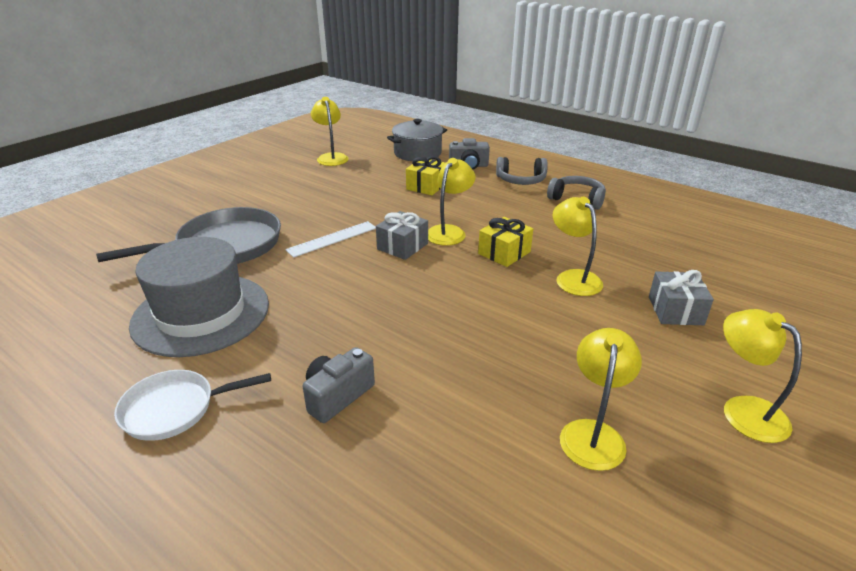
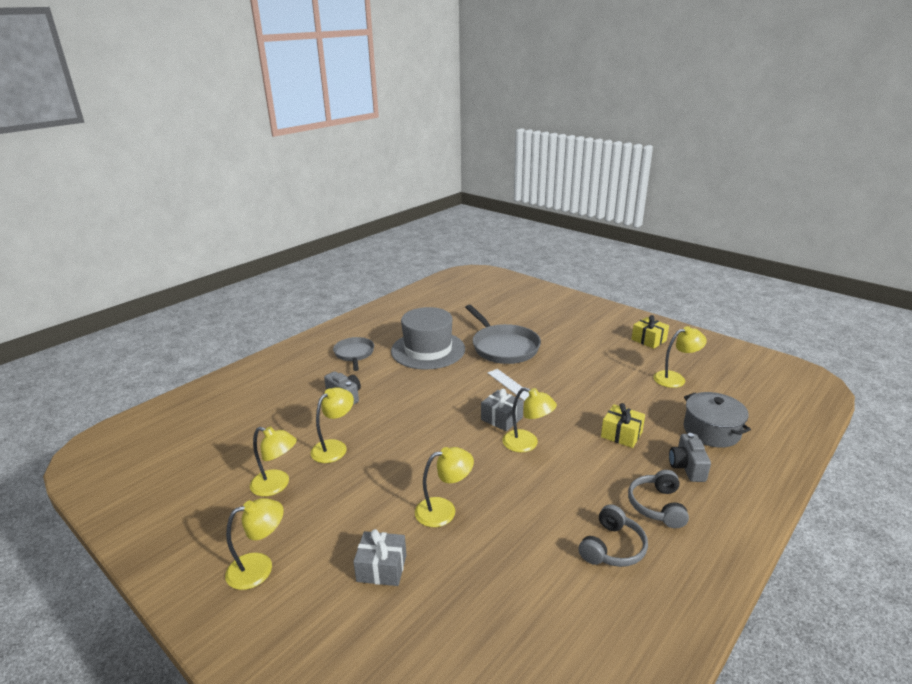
camera: 95 degrees right, 5 degrees down
(175, 409) = (354, 354): white pan -> grey pan
(484, 383) = (334, 447): none -> yellow lamp
(504, 253) = (489, 473): yellow gift -> yellow gift (648, 340)

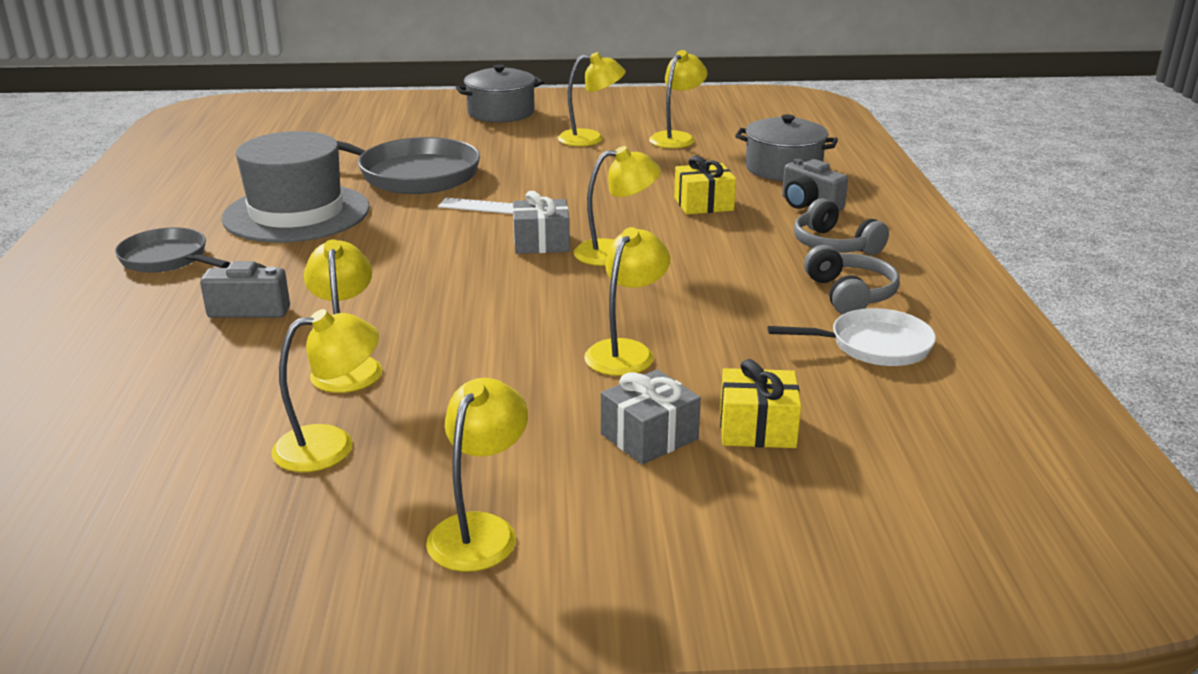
camera: 45 degrees left, 0 degrees up
(570, 592) = (873, 345): none -> white pan
(600, 322) = (501, 112): none -> grey pot
(623, 359) = (591, 139): none -> yellow lamp
(648, 340) = (590, 113): yellow gift -> yellow gift (757, 428)

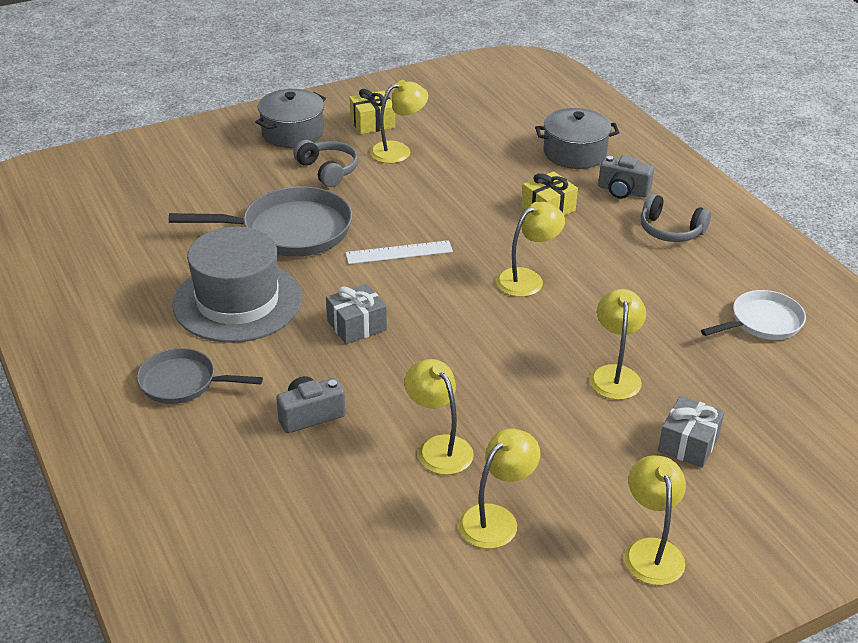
camera: 25 degrees left, 10 degrees up
(541, 243) = (464, 283): grey gift -> grey gift (356, 325)
(677, 138) = (466, 134): yellow lamp -> none
(757, 428) = (745, 415): yellow gift -> yellow gift (372, 123)
(850, 294) = (715, 278): grey headphones -> grey headphones (328, 170)

